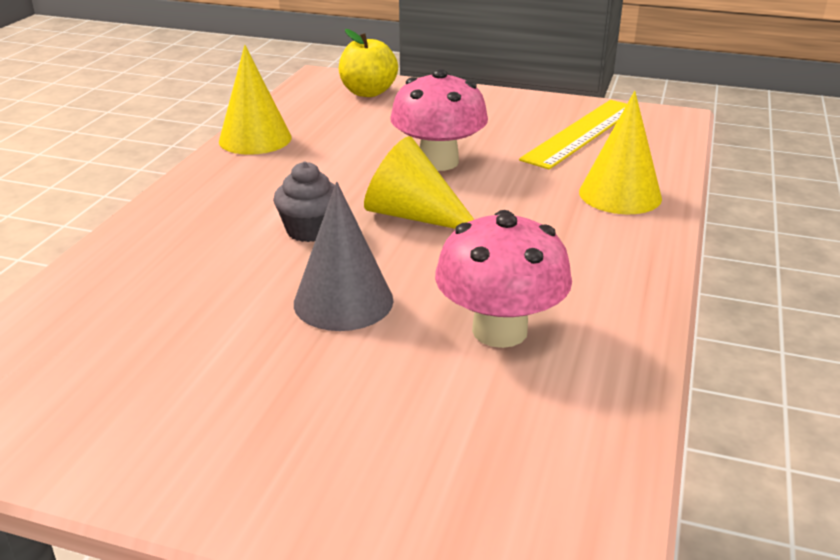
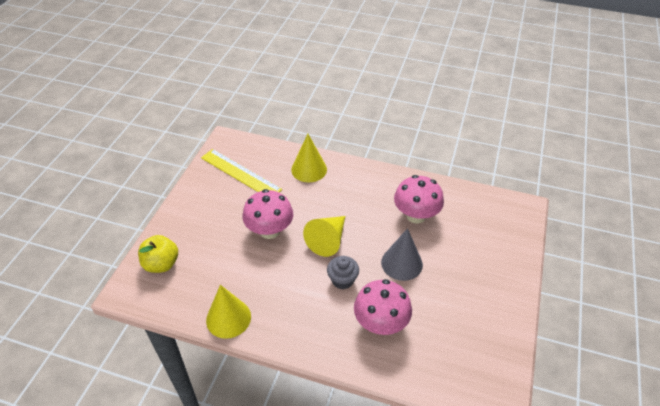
camera: 90 degrees left, 15 degrees up
(193, 269) = (380, 323): none -> pink mushroom

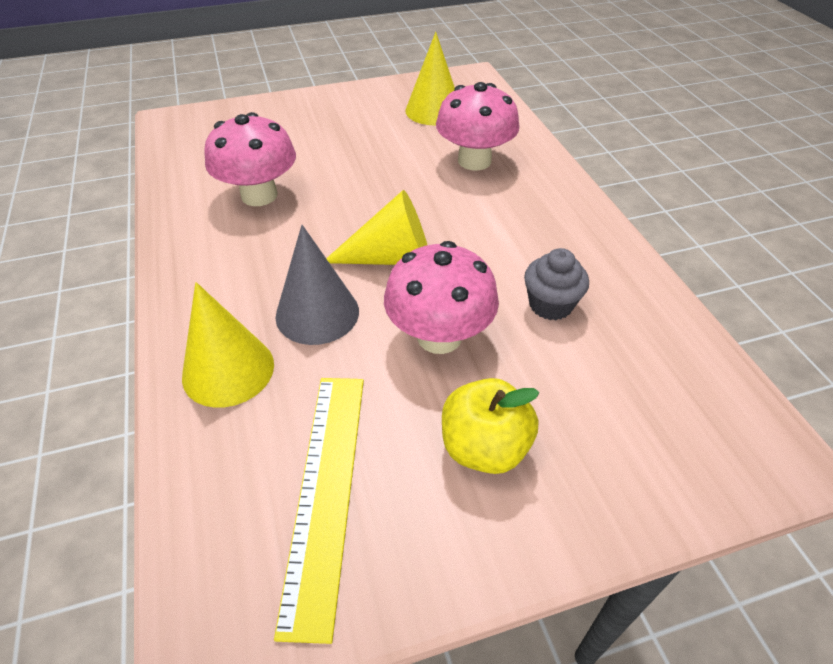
camera: 125 degrees left, 0 degrees up
(161, 264) = (674, 446): yellow apple -> yellow apple (484, 447)
(228, 318) = (636, 286): yellow cone -> yellow cone (433, 110)
(342, 280) = (448, 213): grey cupcake -> grey cupcake (550, 305)
(401, 263) = (365, 177): grey cone -> grey cone (317, 313)

